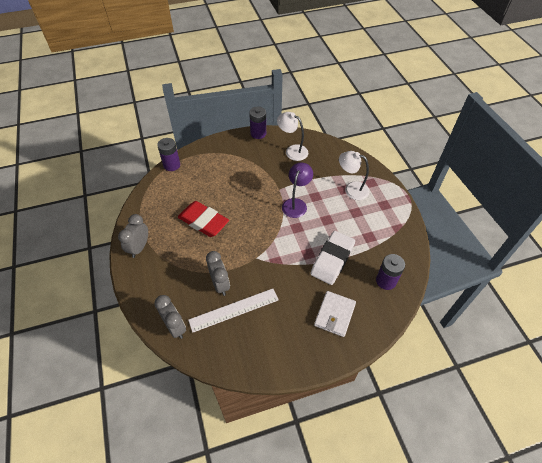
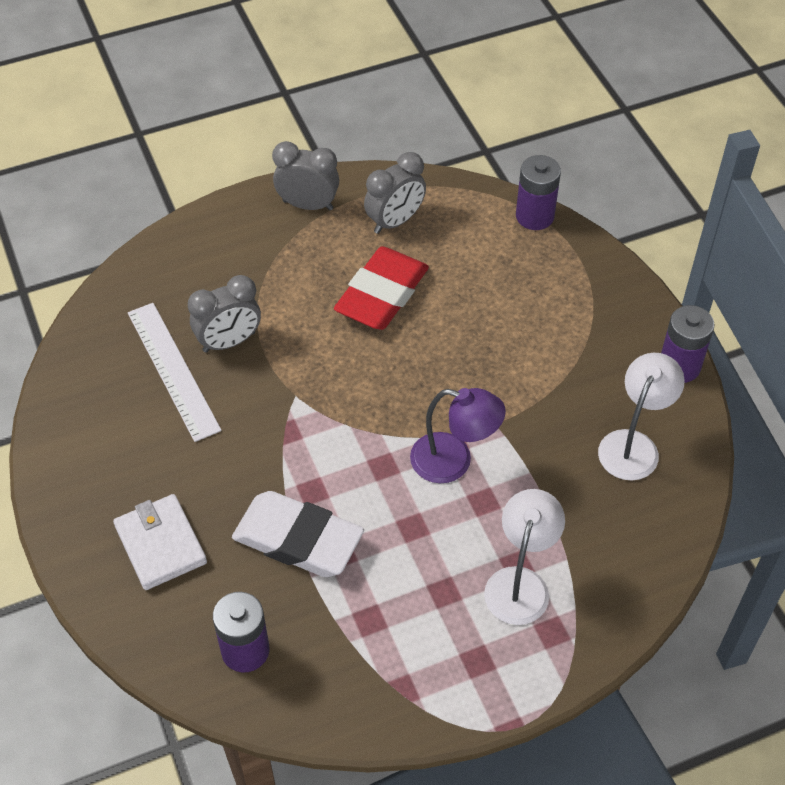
camera: 85 degrees right, 0 degrees up
(175, 327) = (139, 287): grey clock -> grey clock (395, 221)
(334, 314) = (161, 544): white wallet -> white wallet turned 45 degrees clockwise

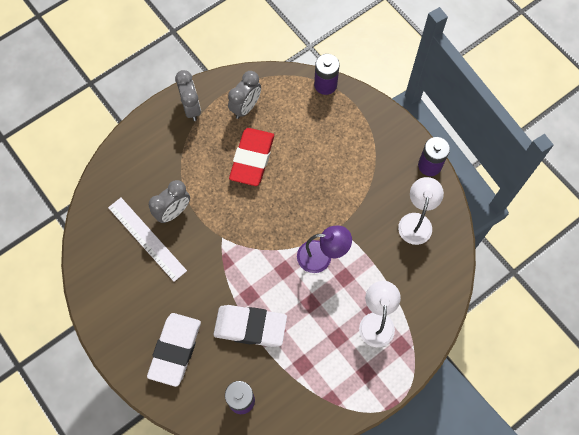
camera: 15 degrees left, 15 degrees up
(161, 544) = (175, 350): white wallet -> white eraser
(308, 205) = (191, 108): grey clock -> grey clock turned 75 degrees clockwise

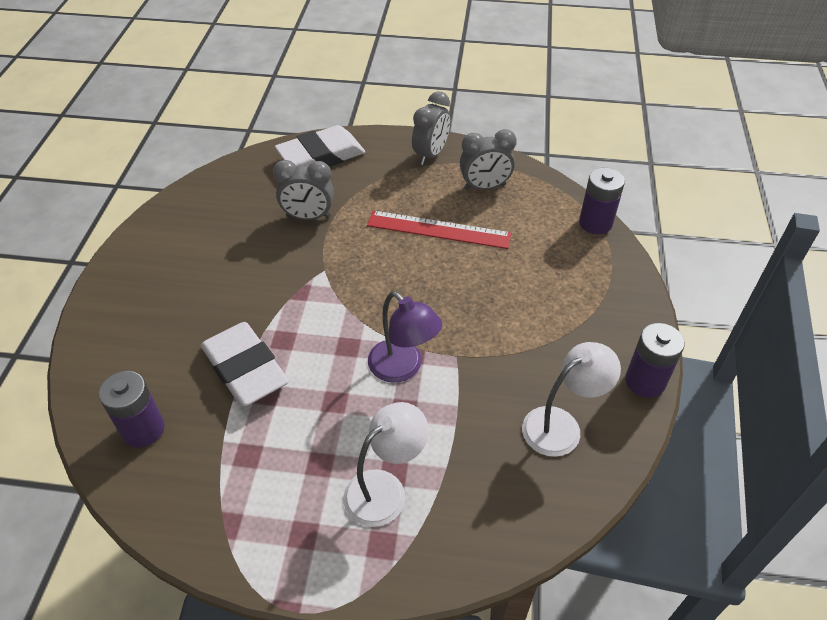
camera: 45 degrees right, 20 degrees down
(147, 238) = (257, 219): white ruler -> none
(175, 350) = (153, 326): white eraser -> white eraser (321, 156)
(252, 159) = (438, 230): red eraser -> red ruler

